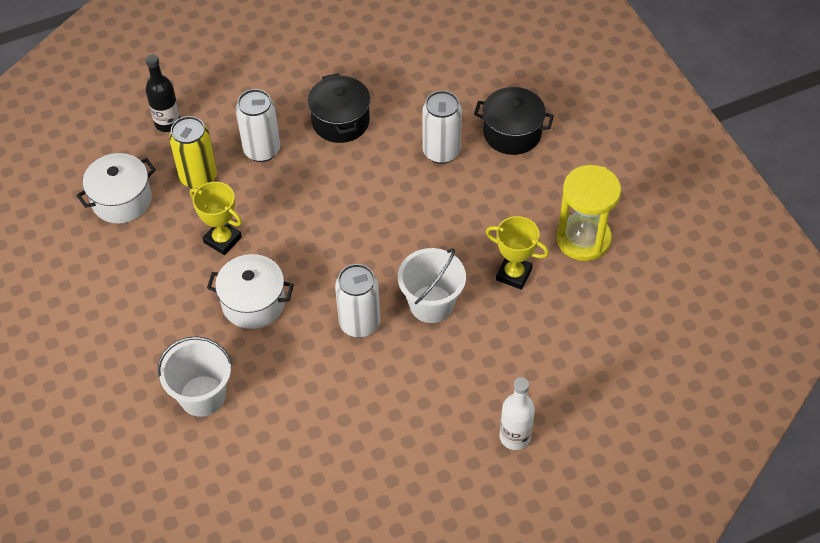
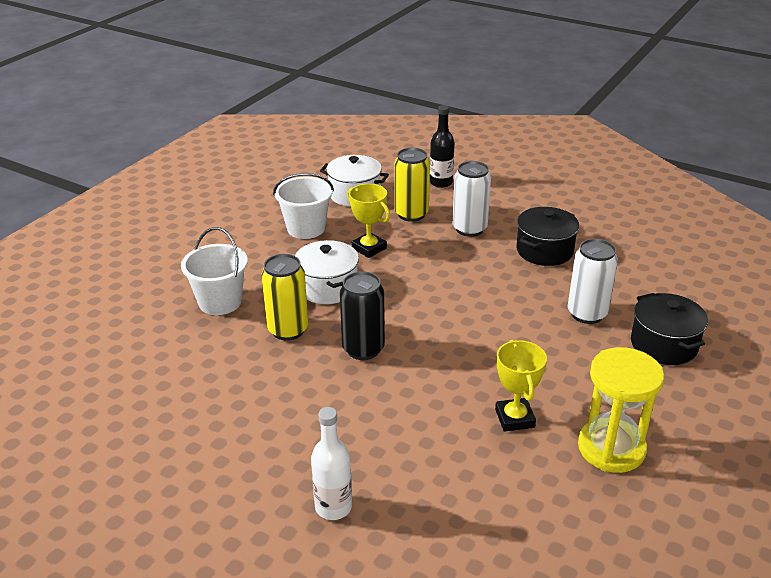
camera: 55 degrees right, 20 degrees down
(222, 240) = (369, 248): yellow trophy -> yellow trophy turned 45 degrees counterclockwise
(289, 363) = (288, 330): none -> yellow can
(359, 323) = (363, 349): white can -> black can
(431, 304) = (425, 381): white bucket -> white bucket (306, 228)

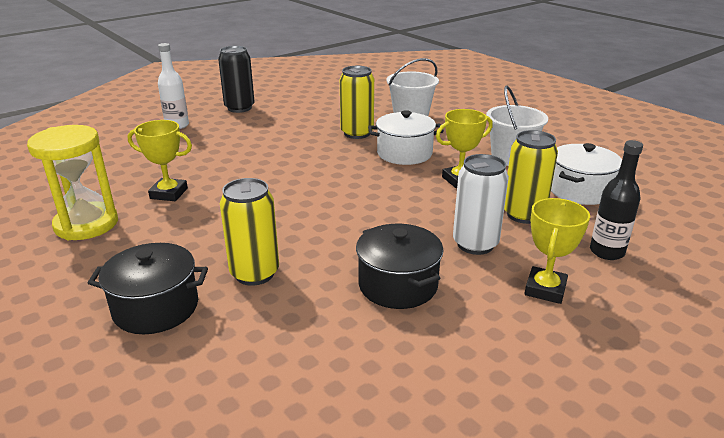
camera: 110 degrees right, 5 degrees down
(363, 349) = (309, 154): black can -> black can (239, 108)
(502, 200) = (545, 289): none -> yellow trophy
(587, 314) = (254, 273): white can -> yellow can

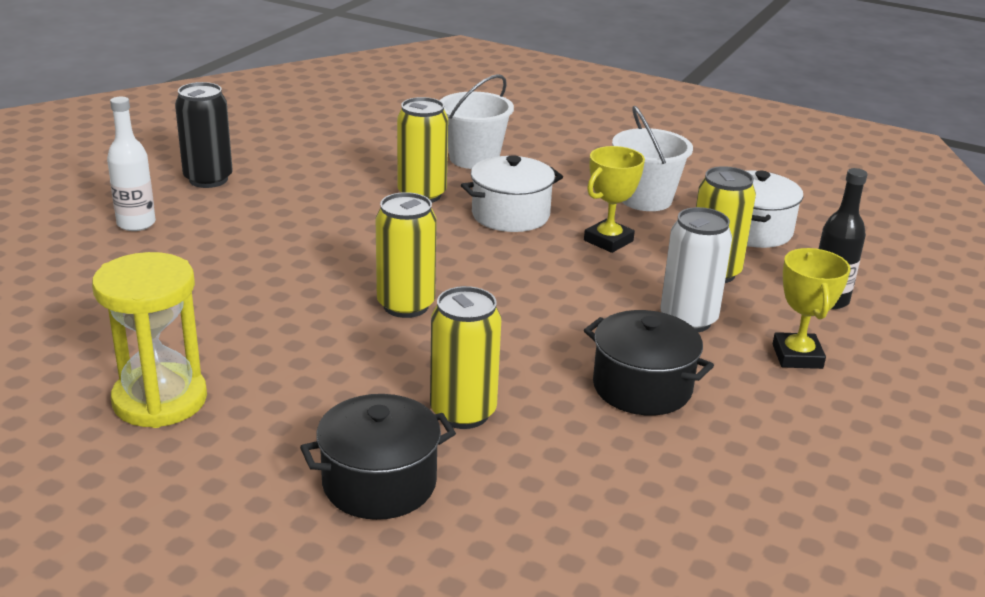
camera: 25 degrees left, 0 degrees up
(169, 193) = (236, 331): yellow trophy -> none
(284, 197) = (406, 305): none -> yellow can

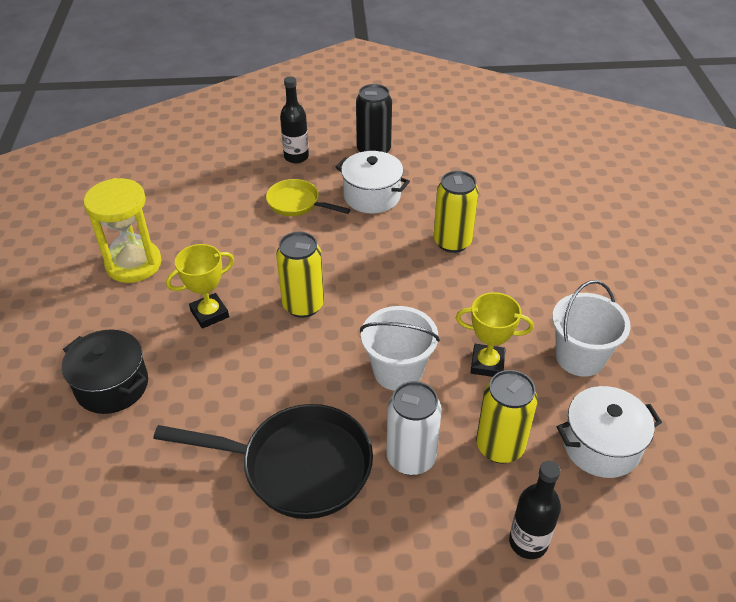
camera: 60 degrees right, 15 degrees up
(136, 224) = (296, 157): white bottle -> black bottle
(225, 252) = (297, 203): none -> yellow pan
(463, 412) = (204, 388): yellow can -> none
(474, 158) = (536, 239): white bucket -> white bucket (398, 371)
(510, 215) = (470, 296): white pot -> white pot (372, 196)
(642, 387) = (297, 466): black pot -> black pan
(797, 356) = (415, 549): yellow trophy -> yellow trophy (209, 314)

